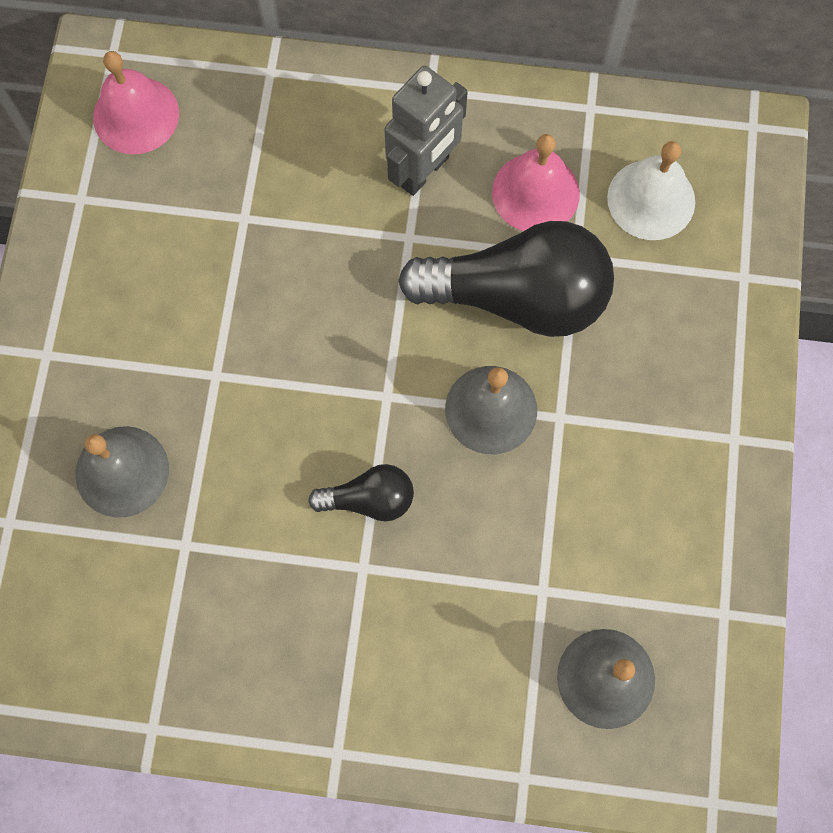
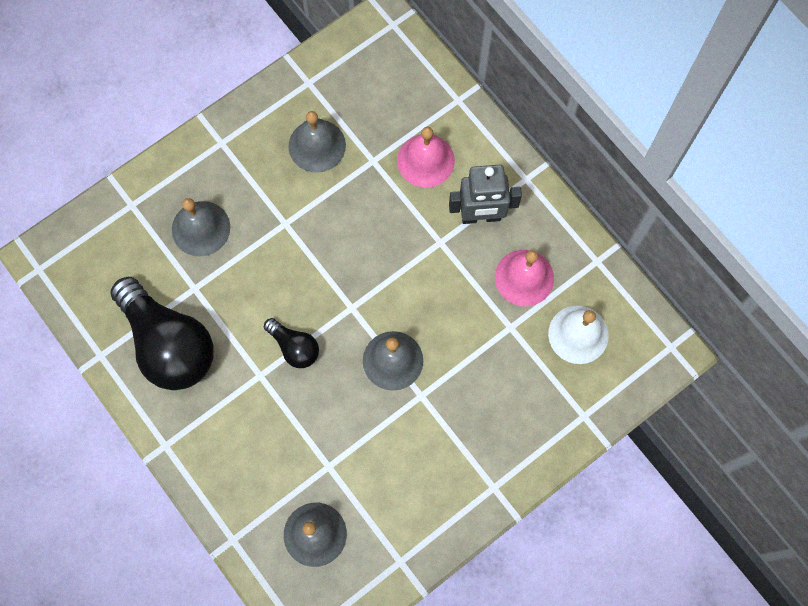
camera: 45 degrees right, 0 degrees up
(136, 115) = (373, 65): pink bell -> pink bell (425, 160)
(163, 258) = (317, 145): none -> grey bell
(518, 297) = (461, 320): black light bulb -> black light bulb (169, 344)

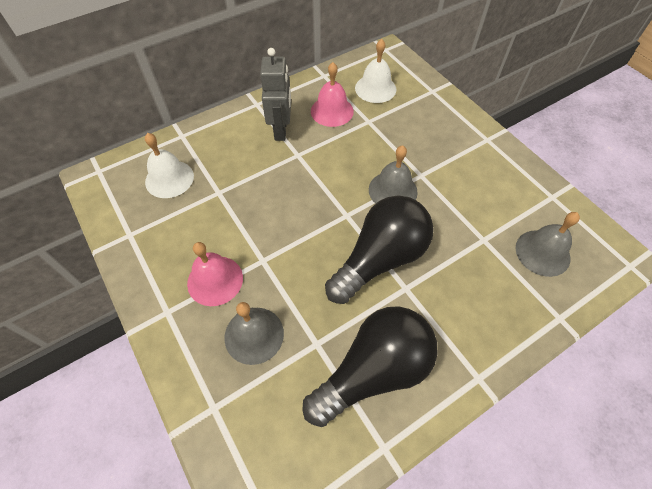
camera: 85 degrees left, 15 degrees down
(294, 347) = (380, 259): black light bulb -> black light bulb, size x2.07
(317, 145) = (193, 231): grey bell -> none
(388, 103) = (169, 179): none -> white bell
(425, 160) = (227, 158): pink bell -> pink bell (215, 280)

